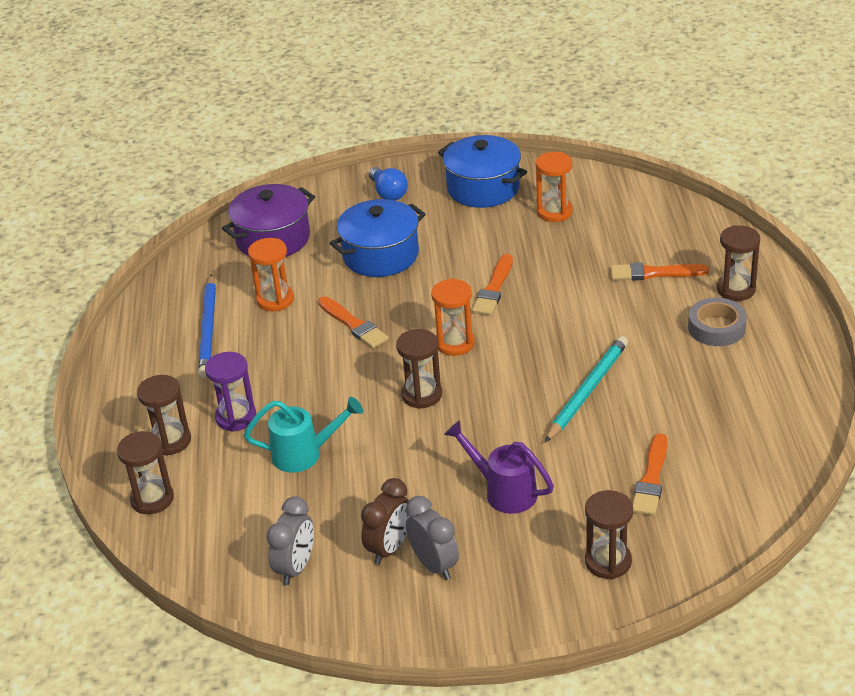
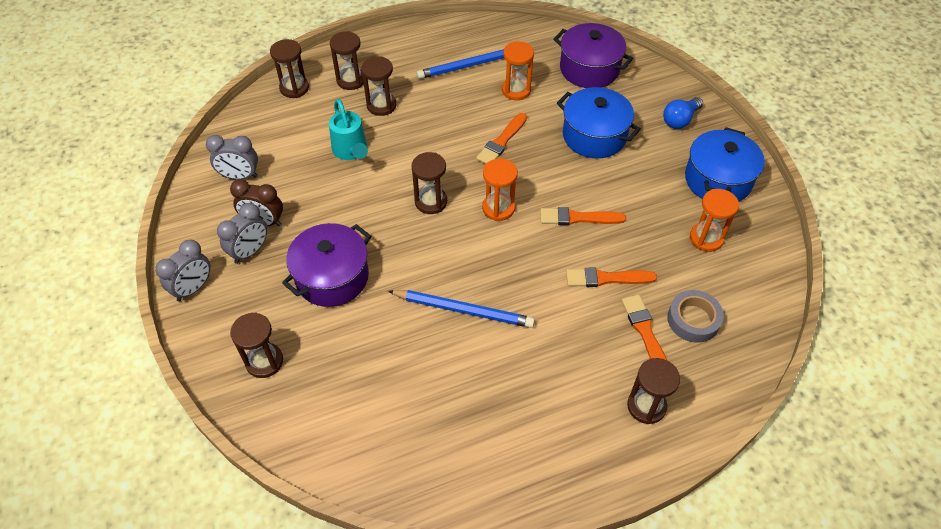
camera: 70 degrees right, 15 degrees up
(236, 417) = (381, 105): purple hourglass -> brown hourglass
(474, 625) = (193, 288): none -> grey clock
(504, 491) = (332, 277): purple watering can -> purple pot
(587, 391) = (463, 310): turquoise pencil -> blue pencil
(651, 479) = (363, 376): orange brush -> orange brush (606, 278)
(716, 328) = (580, 397): grey tape -> grey tape (693, 320)

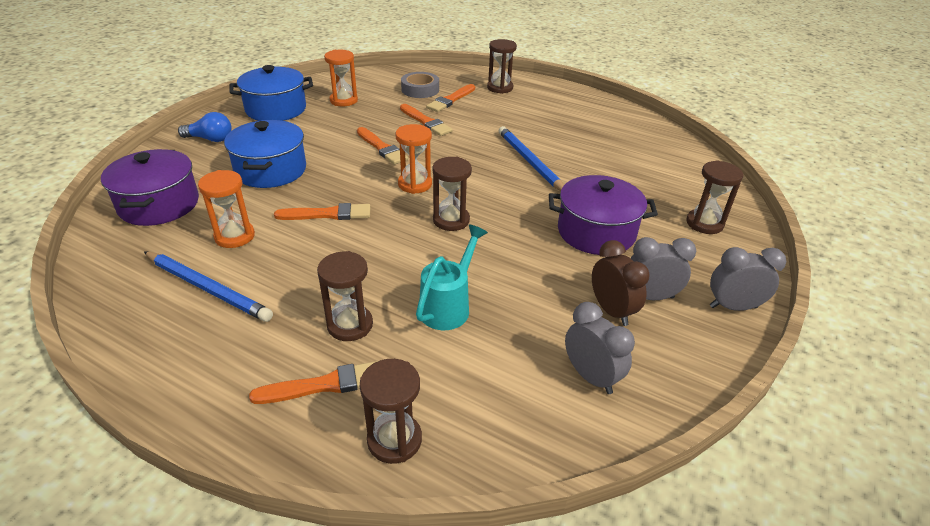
camera: 130 degrees left, 15 degrees down
(351, 80) = (325, 385): brown hourglass -> orange brush

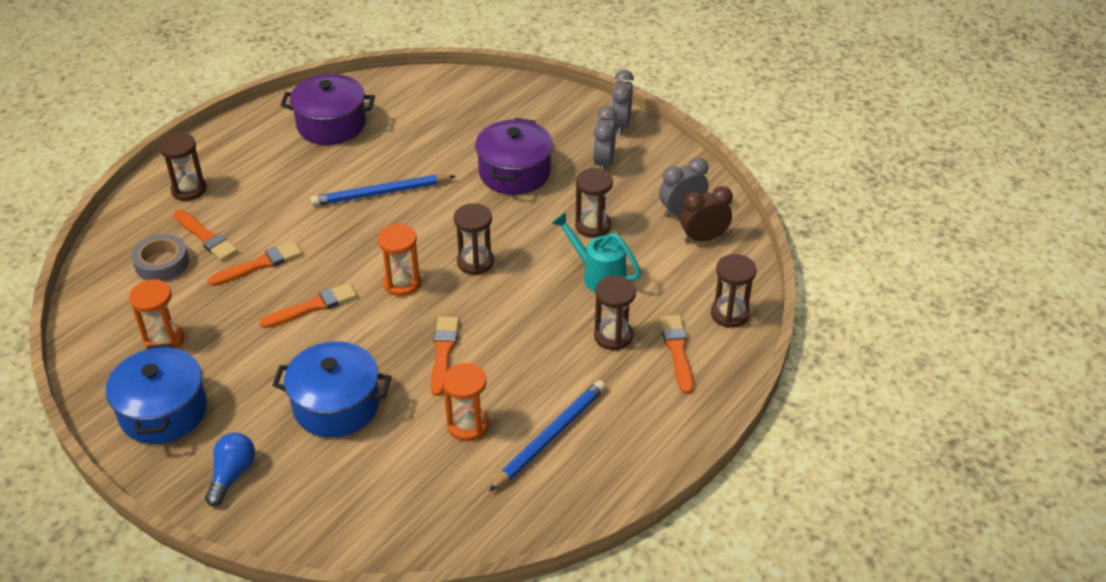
camera: 80 degrees left, 5 degrees up
(159, 204) = (387, 502): purple pot -> purple pot (331, 125)
(611, 311) = (616, 186): brown clock -> brown clock (703, 238)
(704, 223) = (515, 108): brown hourglass -> brown hourglass (593, 226)

